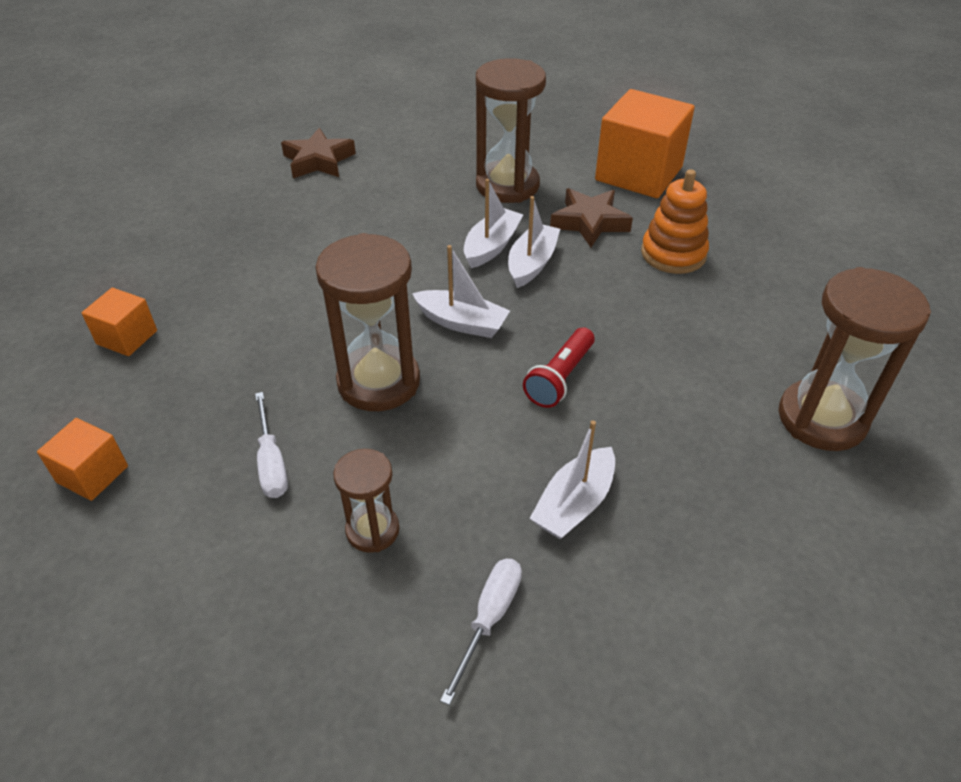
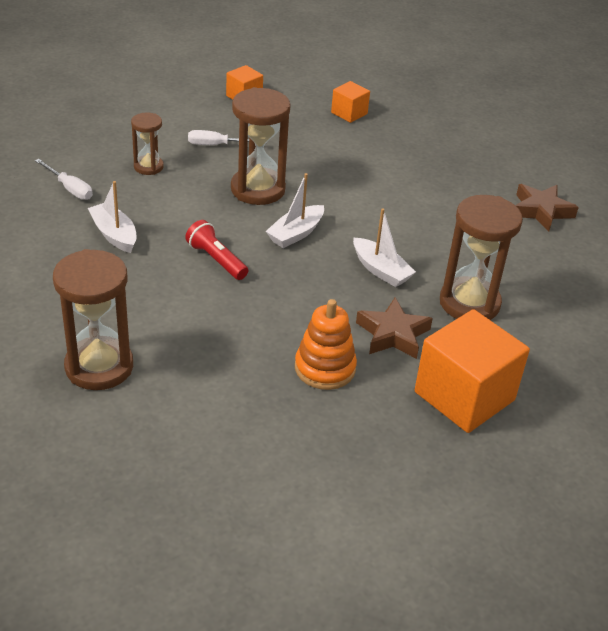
camera: 105 degrees right, 5 degrees down
(532, 263) = (348, 284): white boat -> none

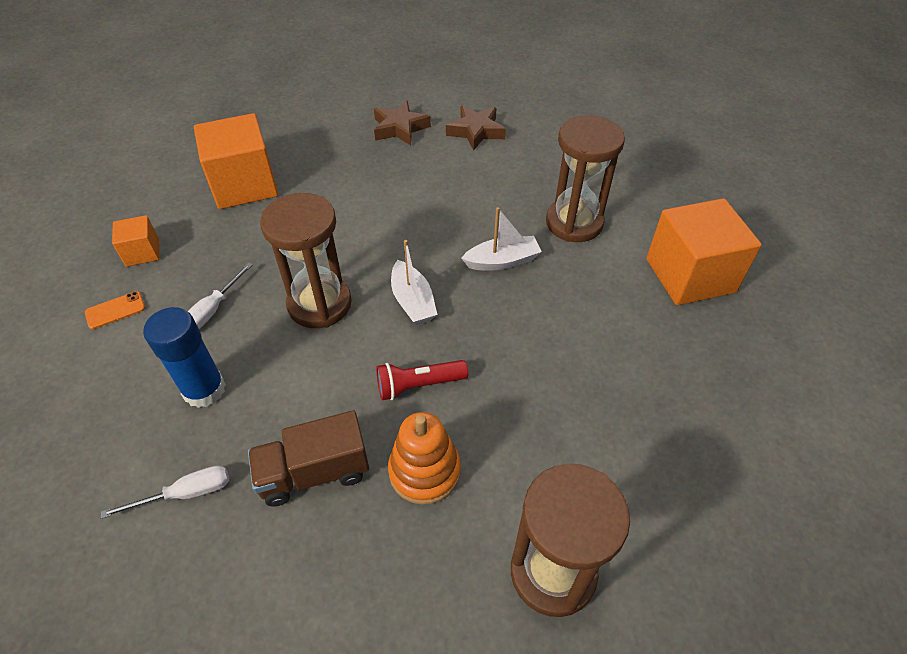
camera: 60 degrees left, 10 degrees up
(114, 234) = (314, 472): white boat -> brown truck
(148, 167) = (204, 390): brown hourglass -> blue glue stick
(186, 107) = (115, 310): none -> orange phone
(325, 368) = (624, 357): orange stacking toy -> orange stacking toy (424, 471)
(349, 113) = (244, 185): orange cube -> orange cube, size x1.99
(393, 334) = (595, 289): brown star -> brown star (400, 128)

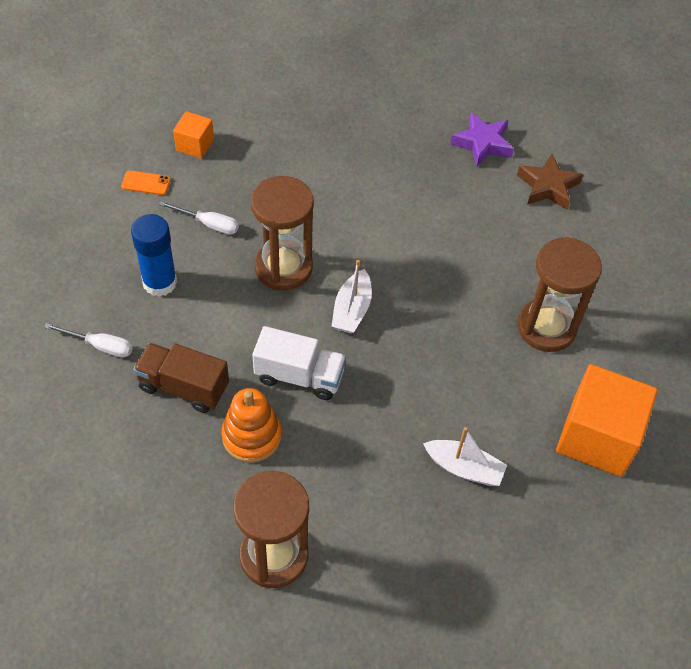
camera: 35 degrees right, 5 degrees up
(213, 309) = (208, 224): white screwdriver -> white screwdriver turned 135 degrees counterclockwise
(244, 185) = (310, 127): orange cube -> none
(400, 128) = (482, 143): brown star -> purple star
(418, 385) = (299, 376): red flashlight -> white truck
(502, 261) = (451, 322): white boat -> white boat (464, 468)

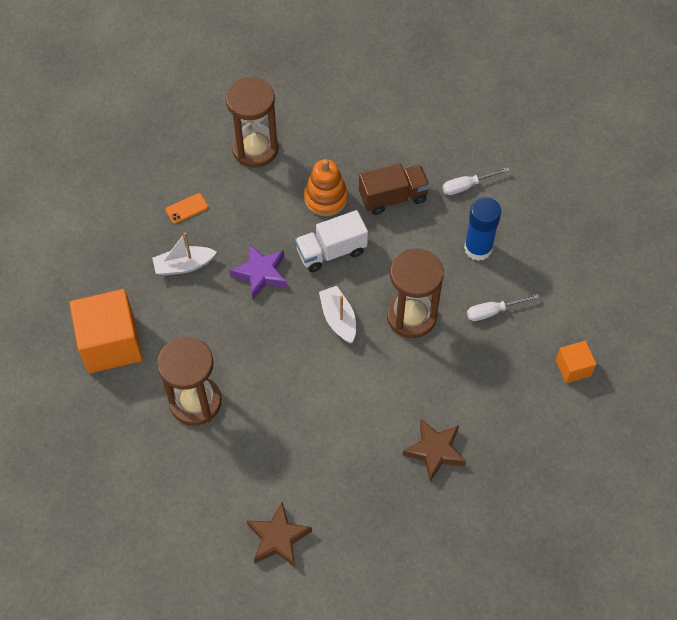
camera: 145 degrees right, 5 degrees up
(146, 183) = (569, 311): orange phone -> orange phone (187, 208)
(368, 163) = (435, 451): none -> brown star
(482, 143) = (363, 544): purple star -> purple star (260, 273)

